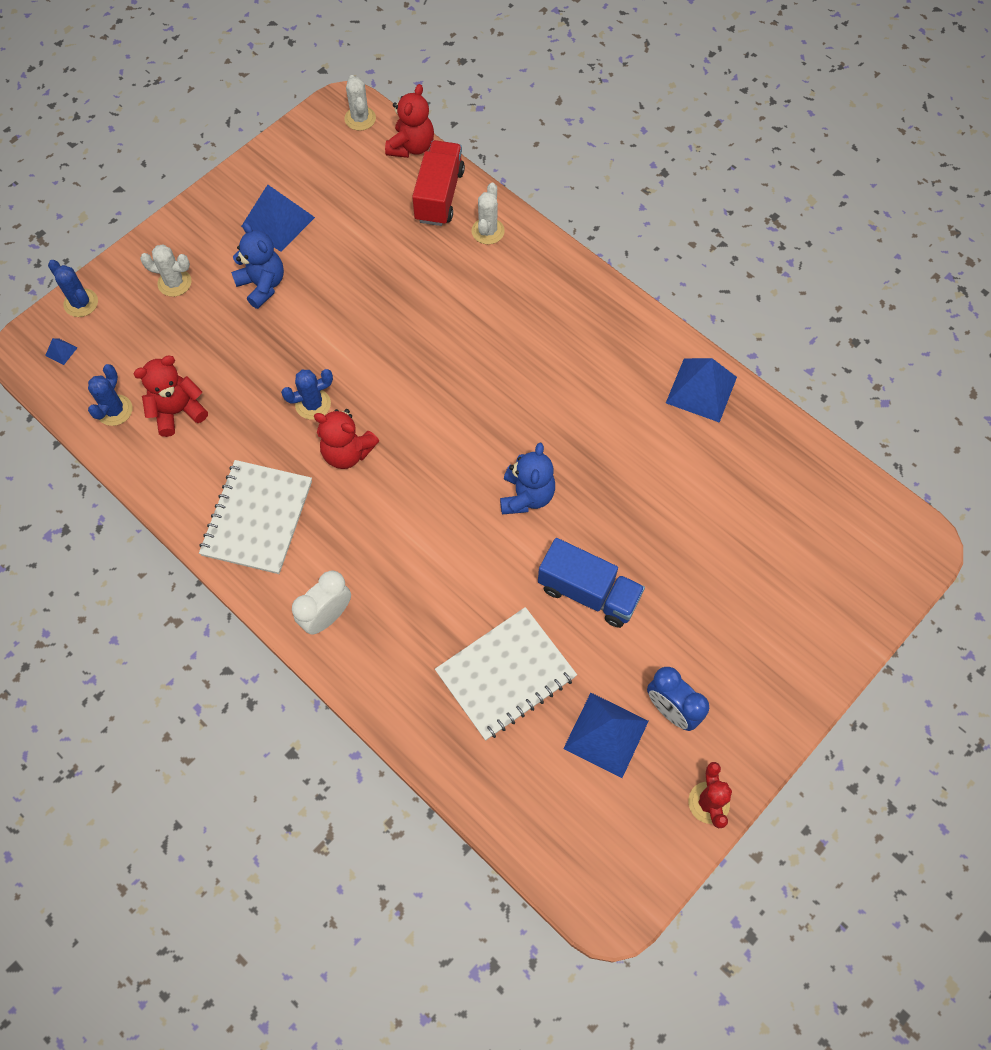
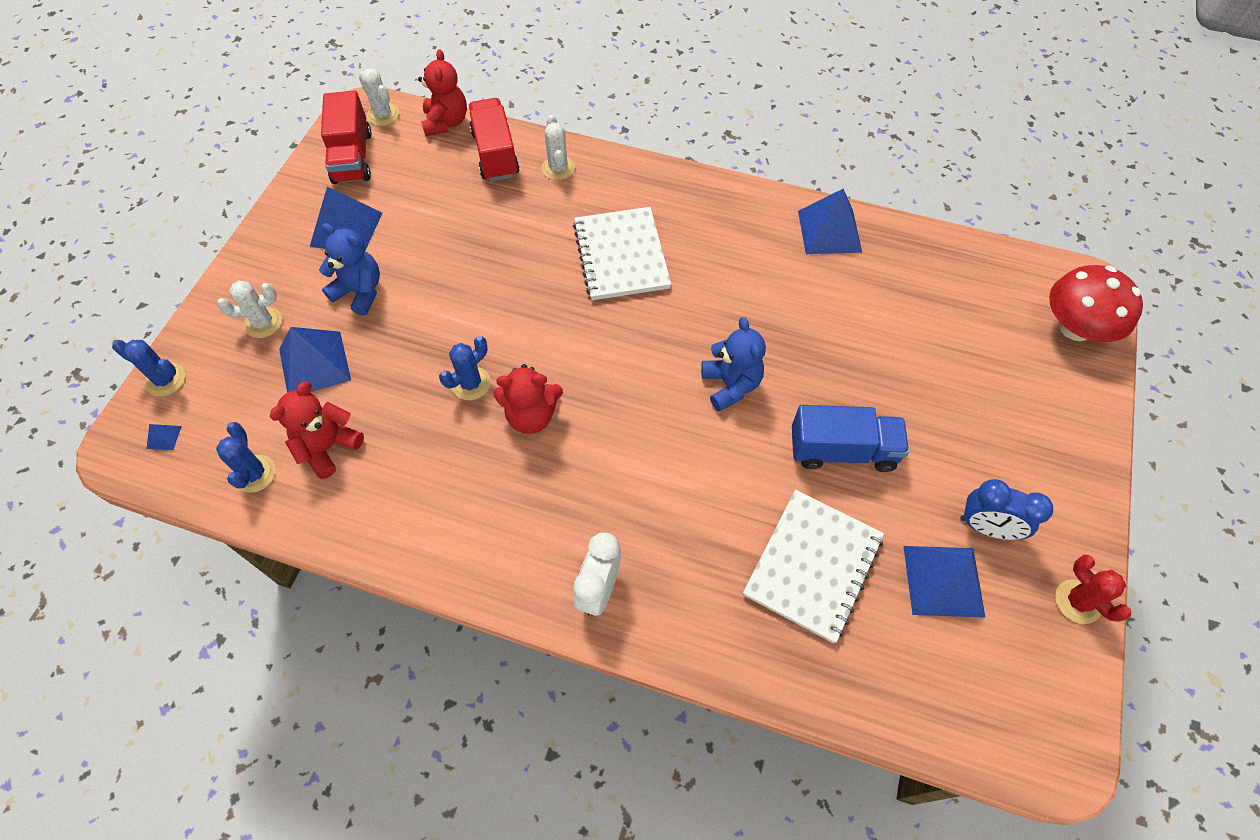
camera: 25 degrees left, 5 degrees down
(198, 336) = (314, 364): none -> blue pyramid
(257, 518) = (470, 520): white notebook -> white notebook (621, 255)
(314, 152) = (352, 157): none -> red truck
(875, 575) = (1075, 327): none -> red mushroom

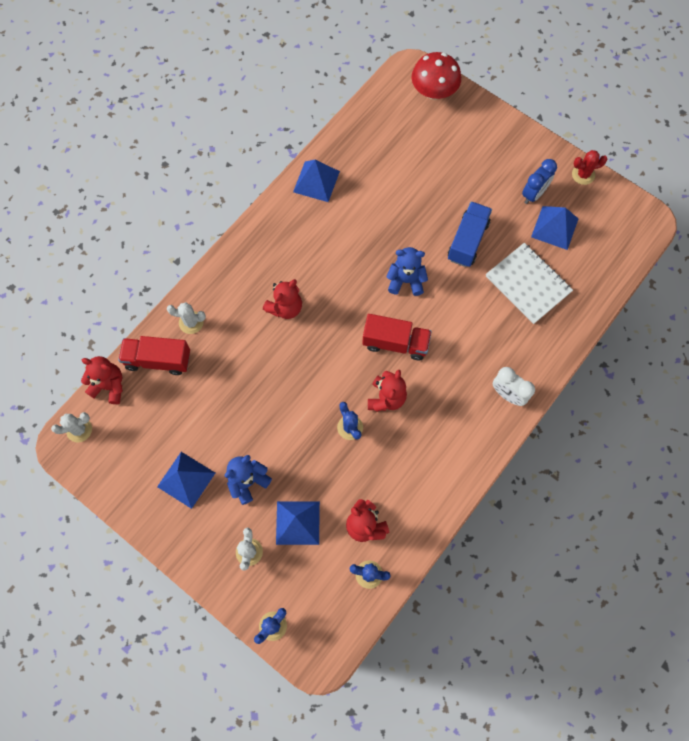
camera: 70 degrees left, 10 degrees up
(164, 437) = (320, 631): blue pyramid -> none
(352, 157) = (114, 461): red truck -> red truck (395, 343)
(621, 255) = (285, 308): white notebook -> red teddy bear

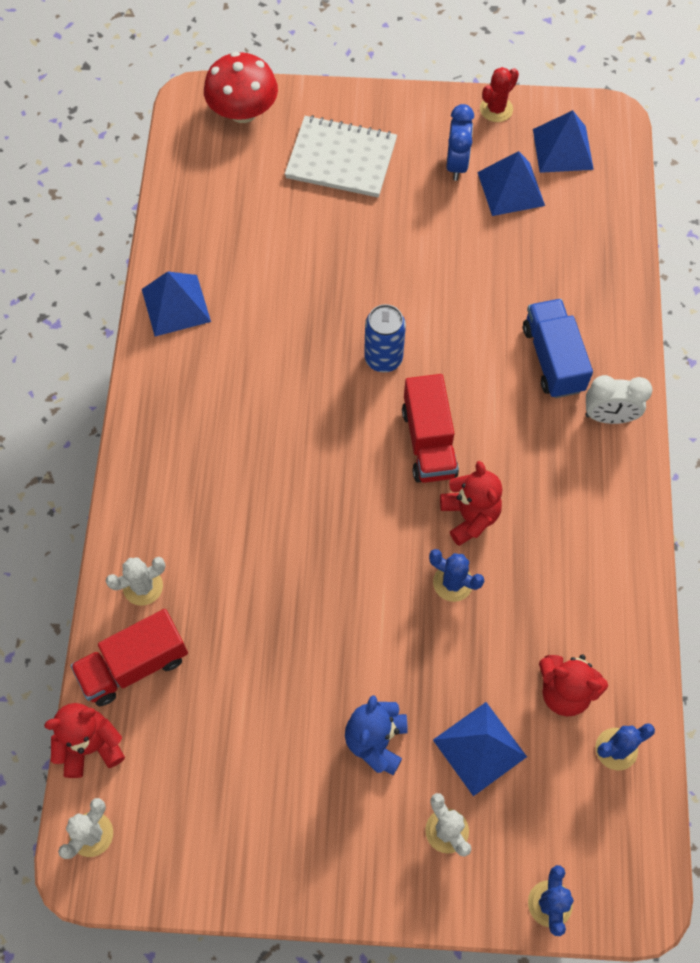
camera: 35 degrees left, 5 degrees down
(186, 479) = (292, 796): blue pyramid -> blue pyramid (562, 149)
(285, 308) = (256, 487): red teddy bear -> none
(395, 343) = (428, 442): red truck -> red truck turned 105 degrees clockwise
(406, 281) = (383, 358): blue teddy bear -> blue can
(467, 241) = (421, 265): blue truck -> blue truck (553, 359)
(528, 284) = (531, 272): white notebook -> white notebook (341, 159)

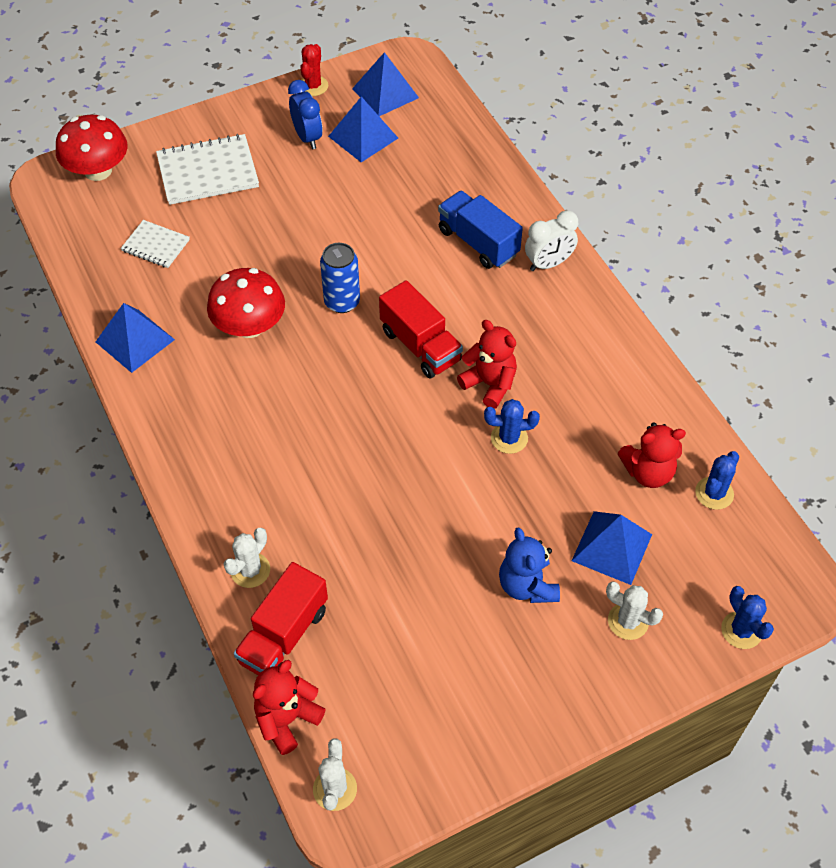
camera: 30 degrees left, 10 degrees down
(249, 215) = (155, 245): none -> white notebook
(284, 341) = (249, 326): none -> red mushroom

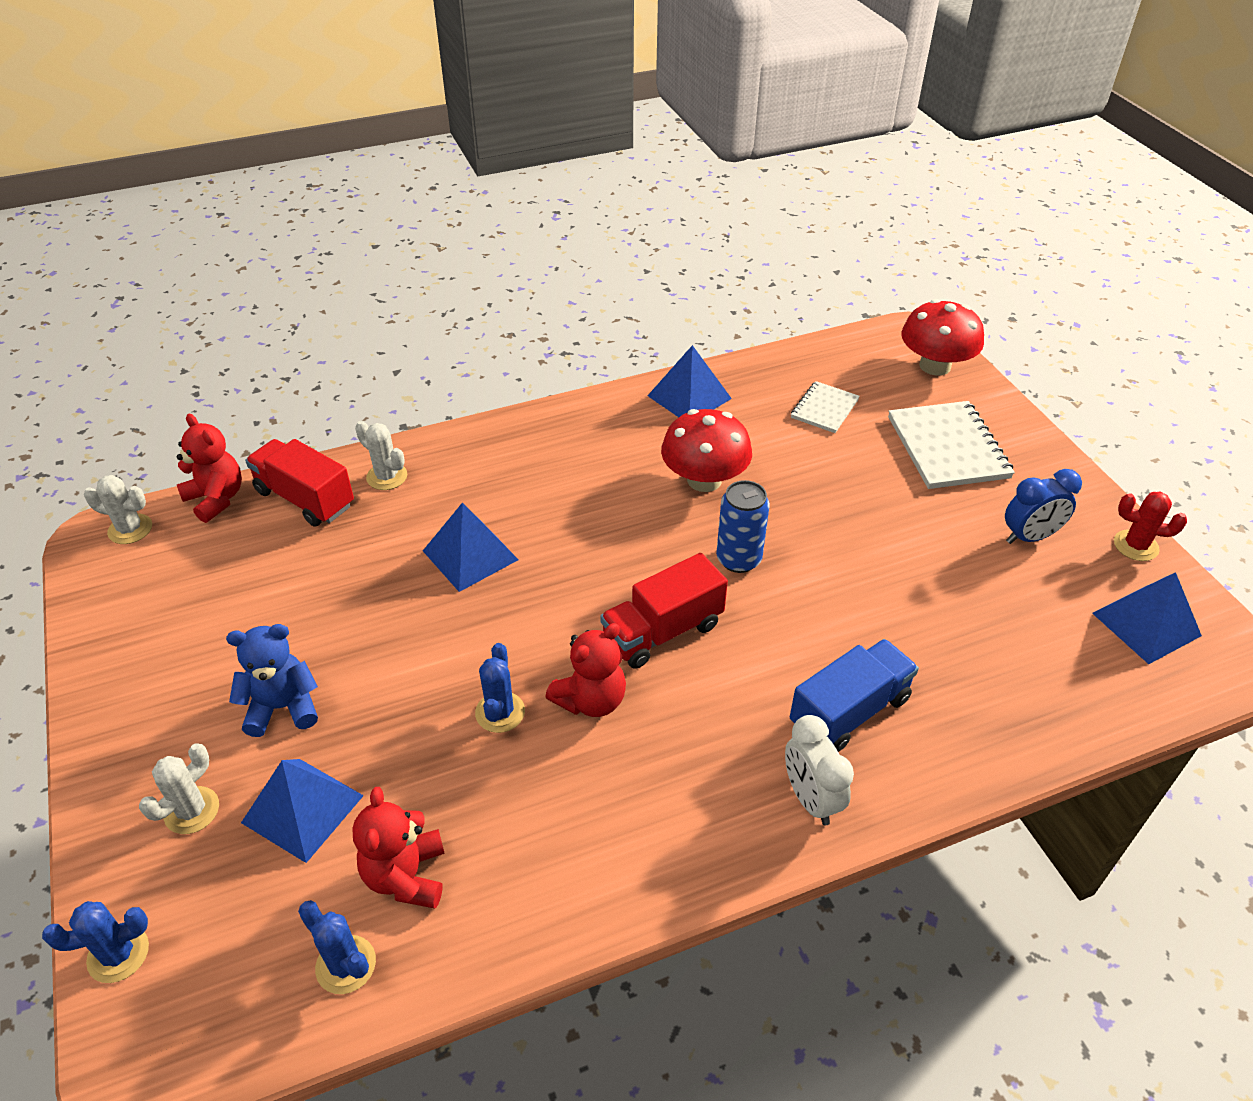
camera: 95 degrees right, 10 degrees down
(363, 137) = (1044, 594): blue pyramid -> blue pyramid (470, 555)

